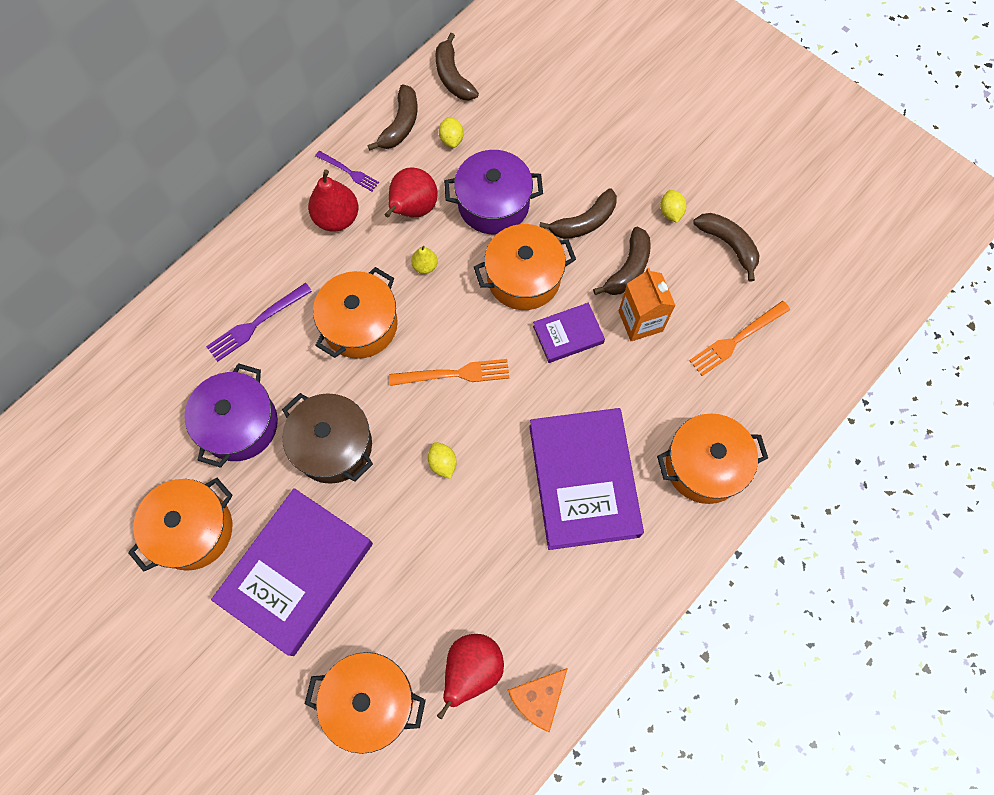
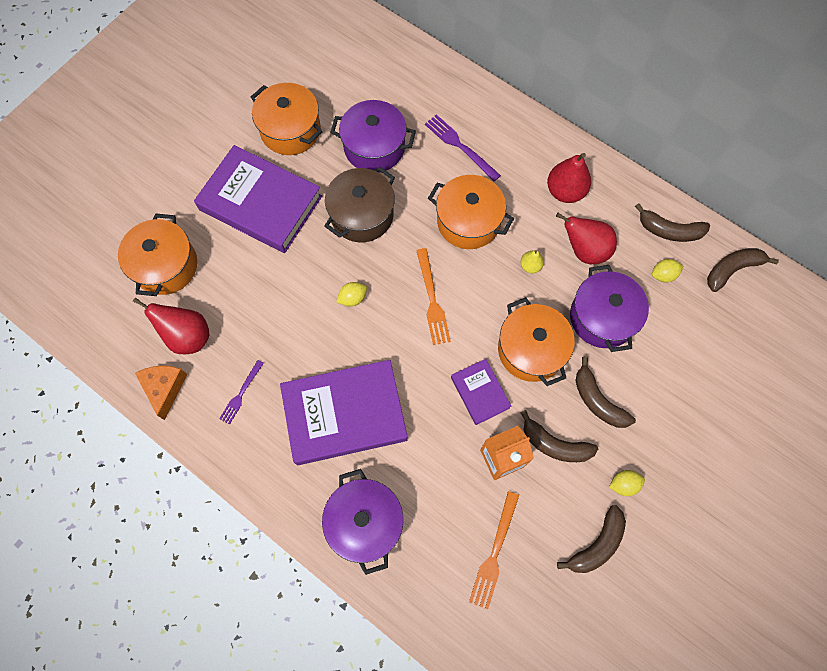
camera: 85 degrees right, 0 degrees up
(349, 172) = (612, 195): purple fork -> purple fork (241, 394)
(538, 698) = (165, 388): orange cheese -> orange cheese turned 45 degrees clockwise
(704, 465) = (365, 522): orange pot -> purple pot
(736, 339) = (494, 553): orange fork -> orange fork turned 120 degrees counterclockwise

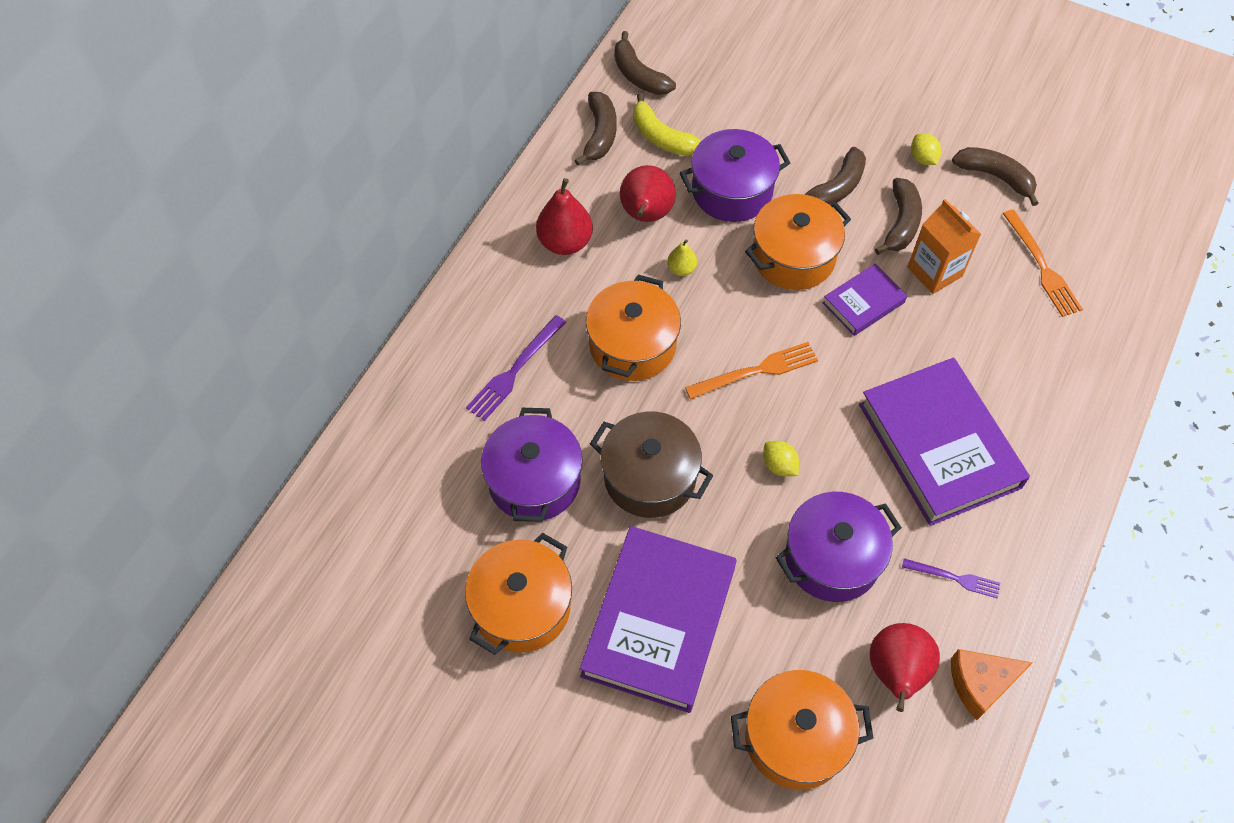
camera: 100 degrees left, 10 degrees down
(365, 522) = (1060, 399): purple pot -> purple pot (832, 558)
(494, 553) = (1042, 267): orange fork -> orange fork turned 60 degrees clockwise
(663, 275) = (661, 137): yellow lemon -> yellow banana

